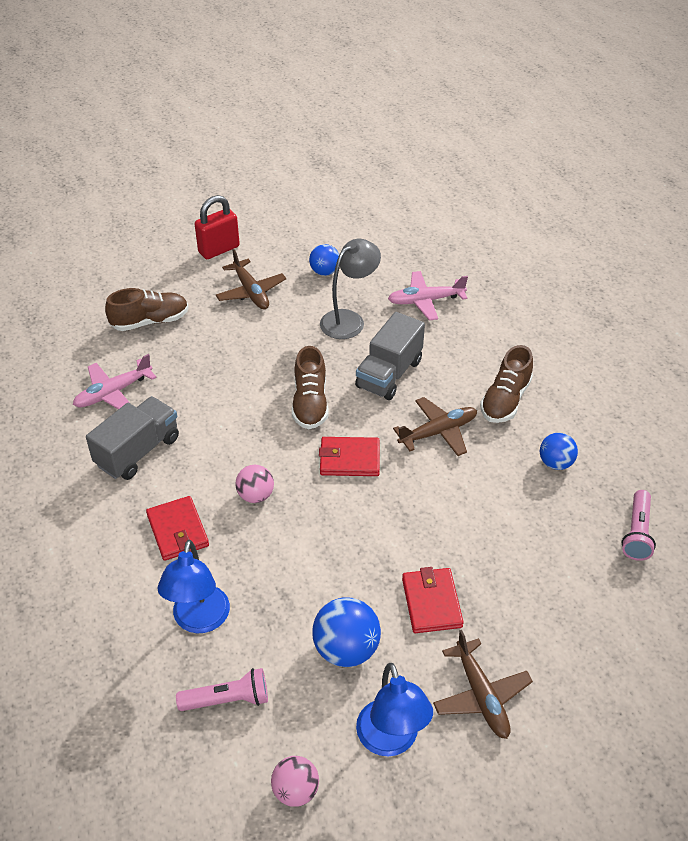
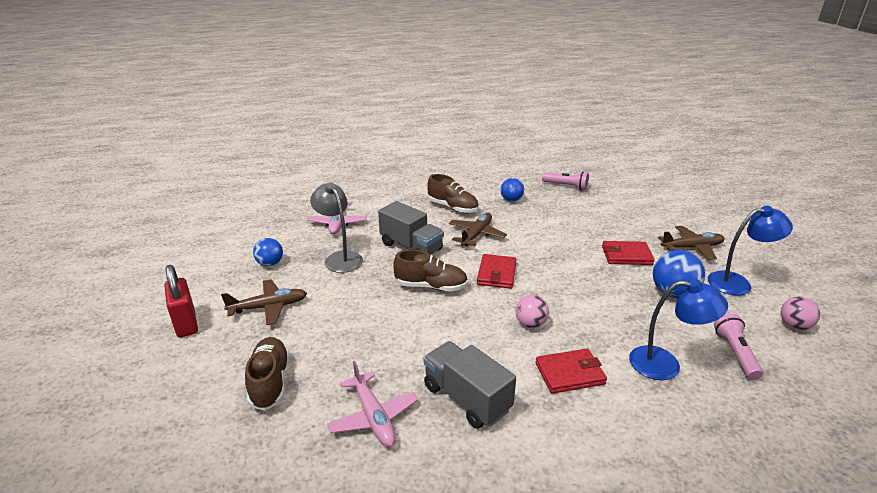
camera: 80 degrees left, 15 degrees down
(438, 432) = (476, 234): brown plane -> brown plane turned 45 degrees clockwise

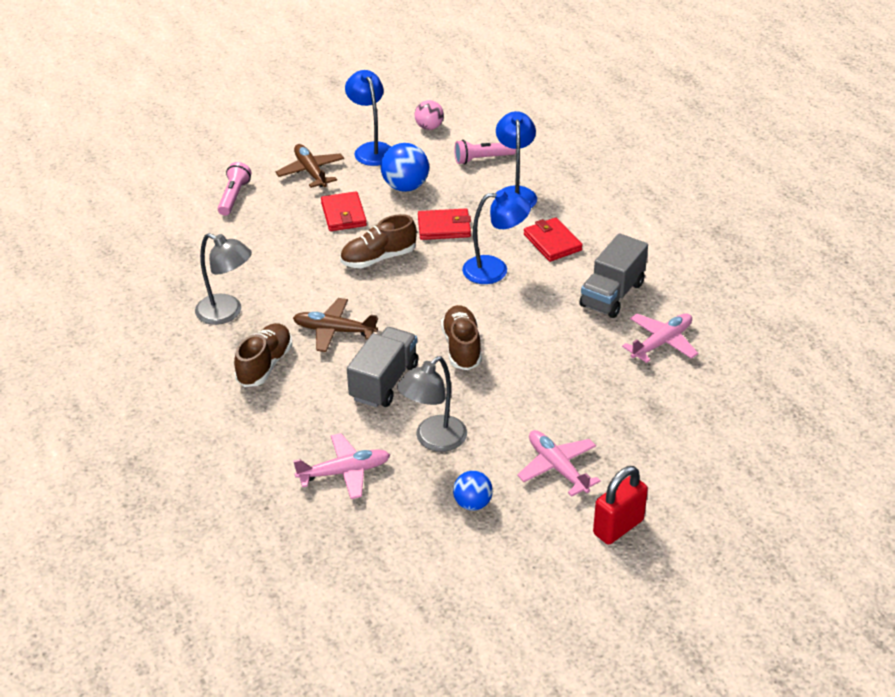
camera: 105 degrees left, 10 degrees up
(269, 307) = (557, 467): brown plane -> pink plane
(270, 382) = (661, 420): brown shoe -> brown shoe (378, 258)
(496, 274) = (416, 302): red wallet -> red wallet (444, 227)
(511, 200) = (227, 313): blue ball -> grey lamp
(530, 324) = (495, 270): pink ball -> blue lamp
(566, 186) = (170, 267): pink flashlight -> pink flashlight (234, 197)

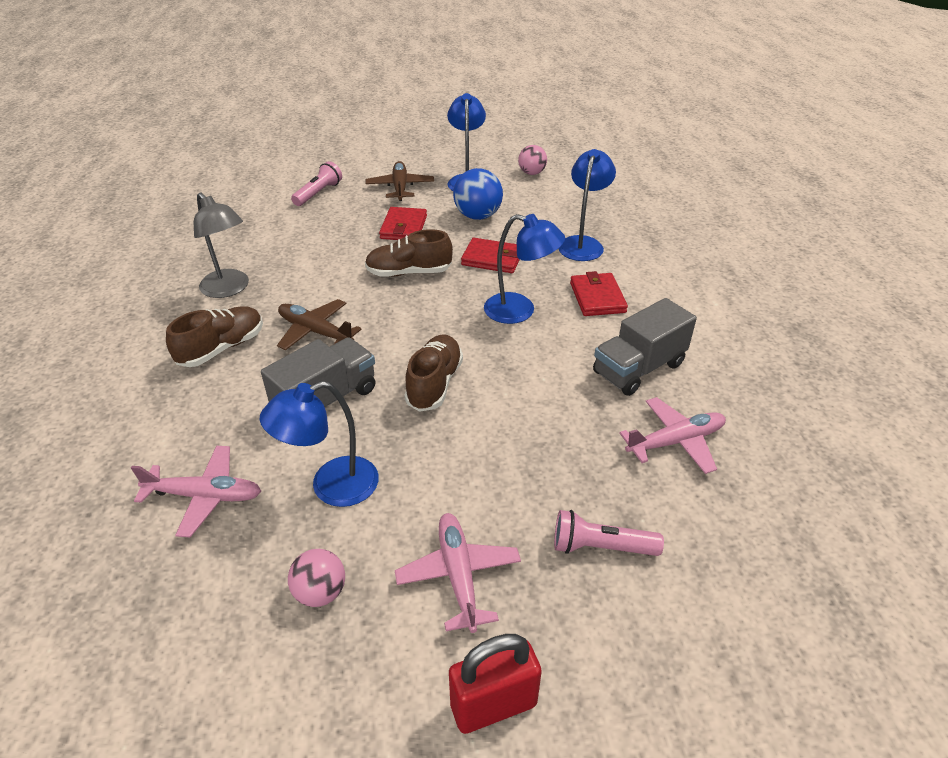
camera: 20 degrees right, 0 degrees up
(433, 440) = (331, 487): grey lamp -> blue lamp
(472, 503) = (320, 592): blue ball -> pink ball
(482, 159) = (567, 208): pink flashlight -> pink flashlight (601, 547)

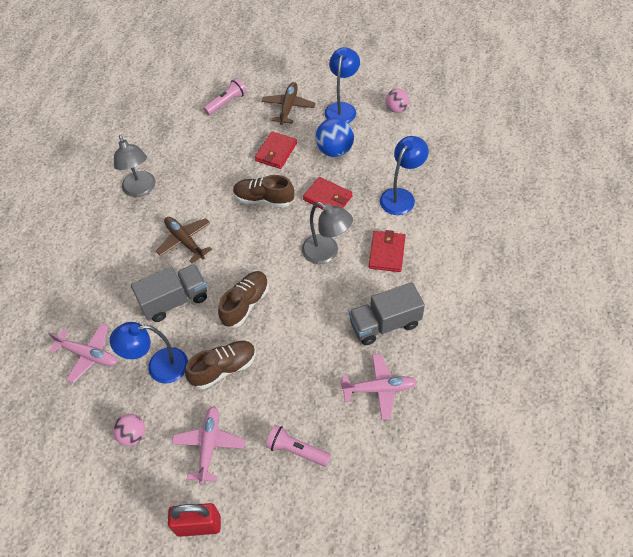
camera: 20 degrees right, 15 degrees up
(222, 348) = (124, 242): brown shoe -> brown shoe (224, 368)
(520, 311) = (326, 253): blue lamp -> grey lamp

